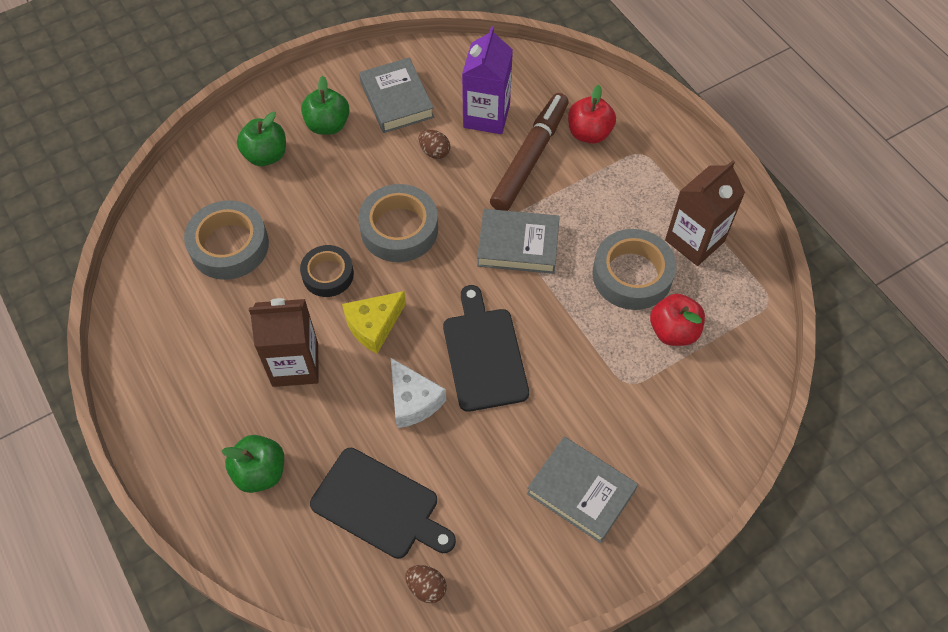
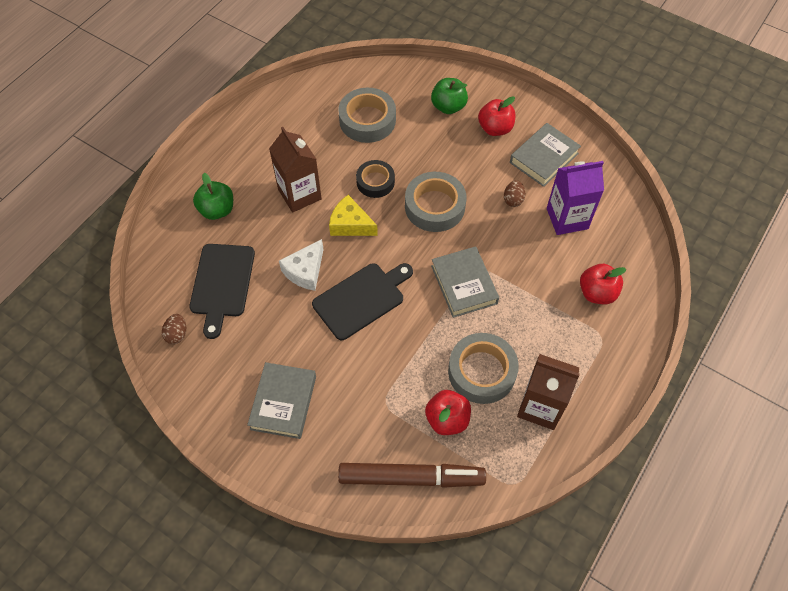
camera: 65 degrees right, 0 degrees up
(328, 125) = (495, 128): green apple -> red apple
(530, 158) = (547, 262): brown marker -> brown marker (411, 478)

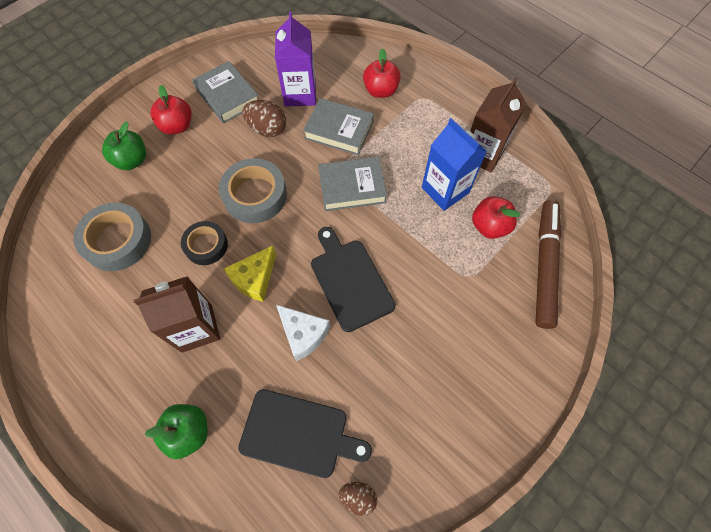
camera: 80 degrees left, 5 degrees up
(283, 402) = (460, 376): grey book -> grey book (339, 130)
(482, 372) = (445, 190): grey tape -> blue carton
(513, 200) = (267, 129): brown egg -> brown egg, size x1.60

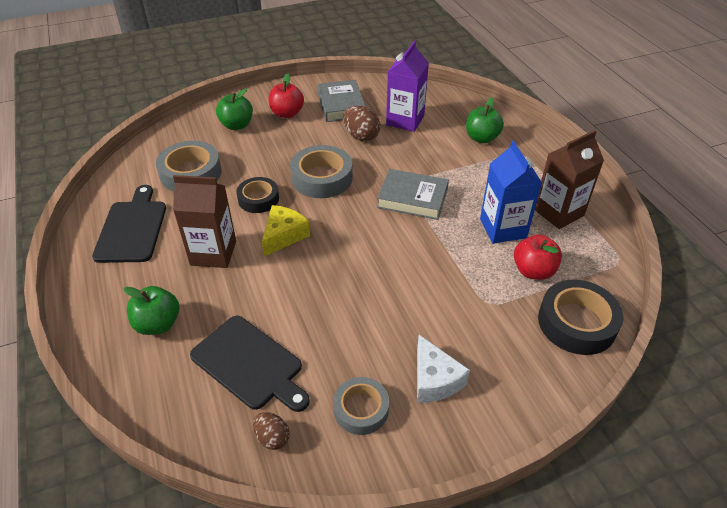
camera: 25 degrees right, 20 degrees down
(254, 279) = (284, 235): yellow cheese -> yellow cheese turned 150 degrees clockwise
(303, 334) = (301, 290): white cheese -> white cheese (434, 380)
(339, 130) = (425, 155): grey book -> none
(350, 281) = (368, 266): black cutting board -> black cutting board (132, 228)
(380, 91) = (481, 138): red apple -> green apple
(416, 432) = (361, 409): none -> grey tape
(544, 266) = (576, 323): brown marker -> black tape

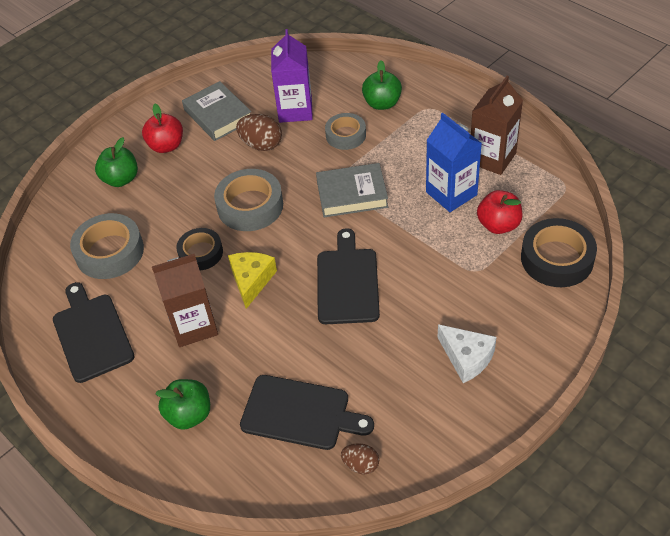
camera: 20 degrees left, 5 degrees up
(361, 409) = (420, 409): grey tape -> grey tape (345, 135)
(364, 268) = (347, 282): none -> black cutting board

